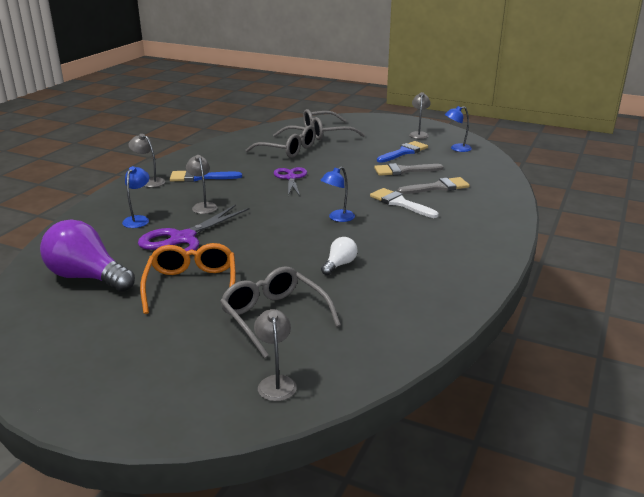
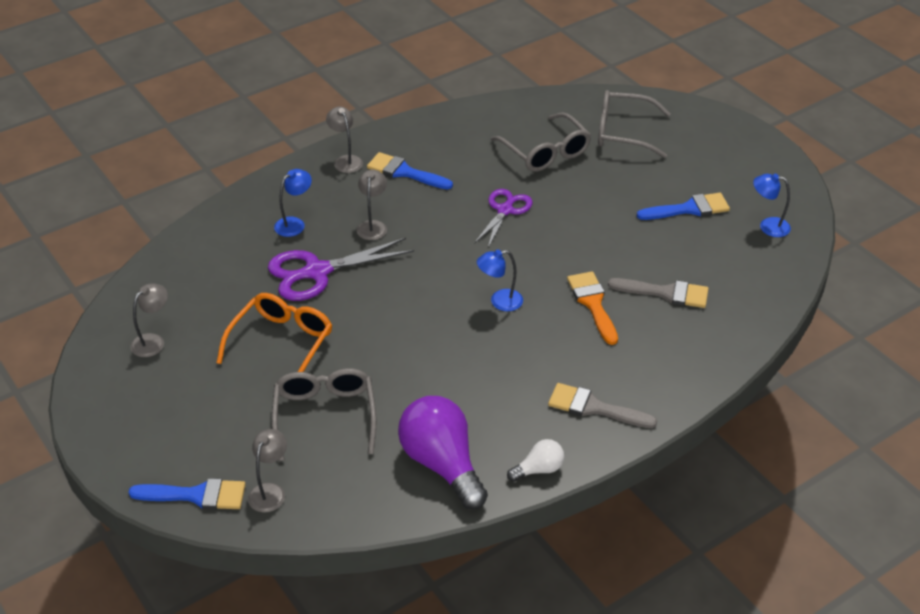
camera: 30 degrees right, 15 degrees up
(87, 277) = (198, 293): purple light bulb -> purple light bulb (442, 464)
(207, 412) = (196, 495): none -> blue brush
(339, 264) = (441, 374): white light bulb -> white light bulb (539, 469)
(400, 203) = (592, 303): white brush -> orange brush
(403, 170) = (653, 246): grey brush -> grey brush (594, 408)
(419, 134) = (746, 177): grey lamp -> grey lamp (153, 341)

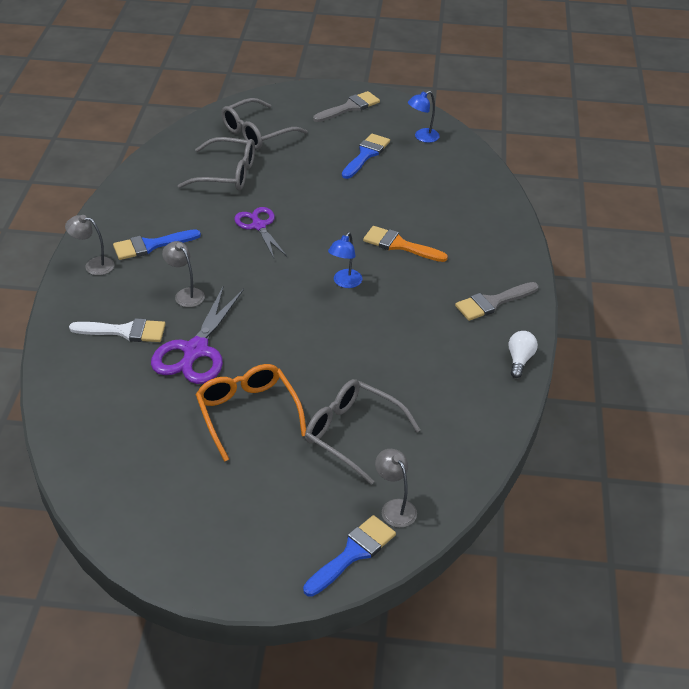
camera: 50 degrees left, 0 degrees up
(153, 341) = (149, 486): grey lamp -> none
(294, 223) = (125, 331): blue lamp -> white brush
(442, 464) = (466, 402): purple light bulb -> none
(666, 293) = (428, 211): grey brush -> grey brush (349, 107)

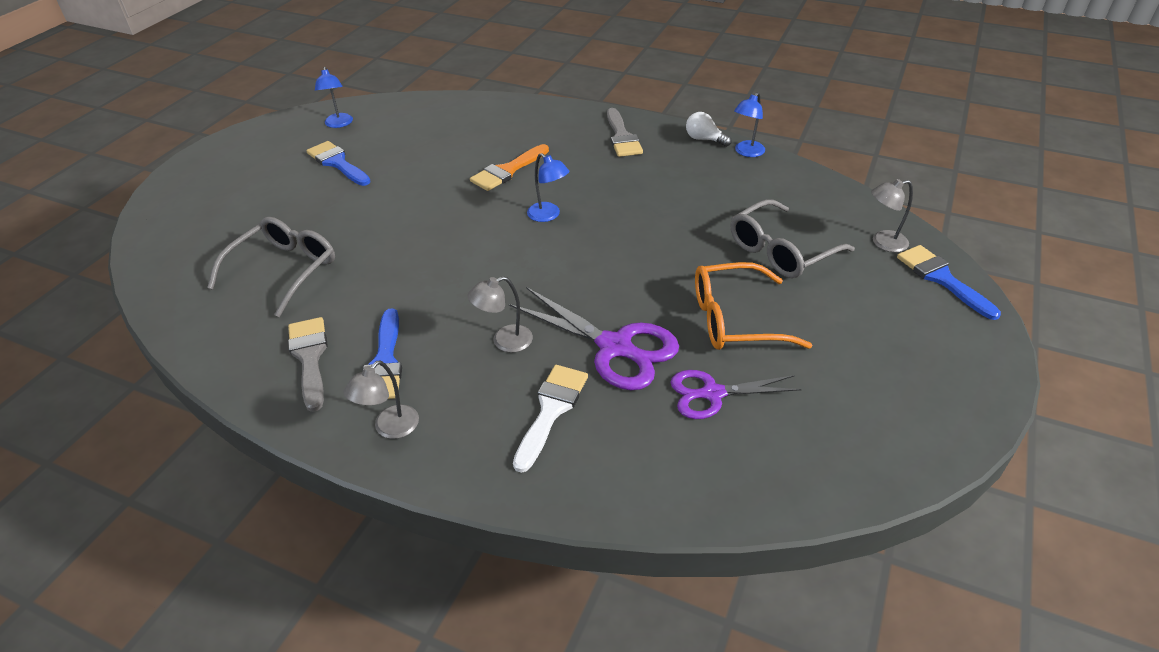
camera: 70 degrees left, 0 degrees up
(257, 133) = (220, 232): grey glasses -> none
(259, 225) = (409, 260): purple scissors -> purple scissors (712, 394)
(349, 107) = (238, 157): grey brush -> grey brush (309, 357)
(511, 394) = (746, 152): none -> blue lamp

